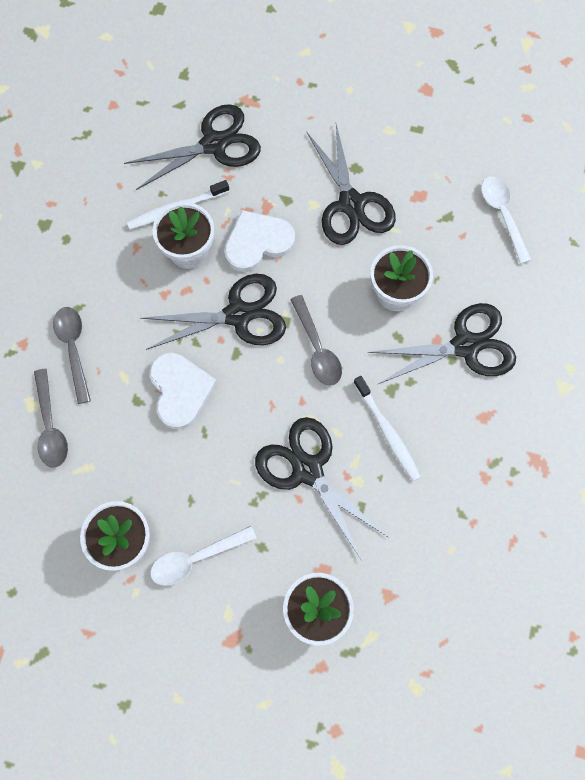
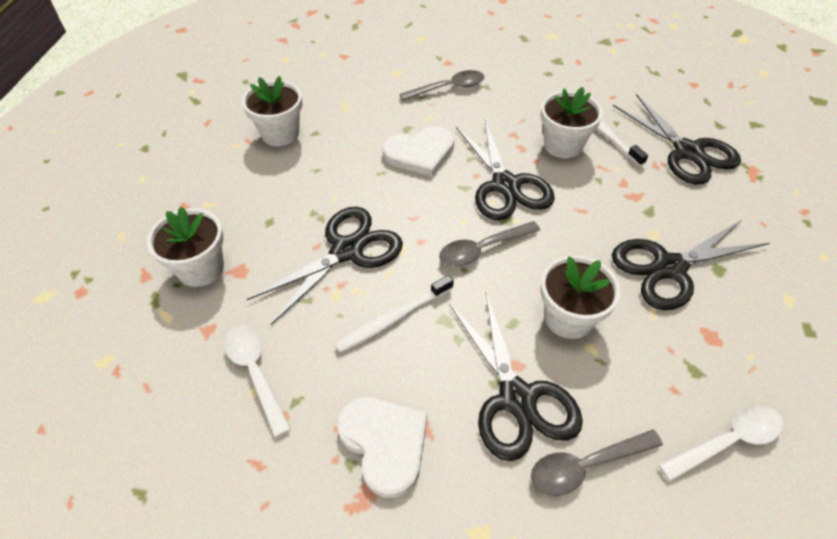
camera: 85 degrees right, 20 degrees down
(51, 426) = (379, 84): grey spoon -> grey spoon (585, 466)
(196, 558) = (262, 178): white spoon -> white spoon (255, 372)
(257, 242) = (590, 192): white heart -> white heart (385, 443)

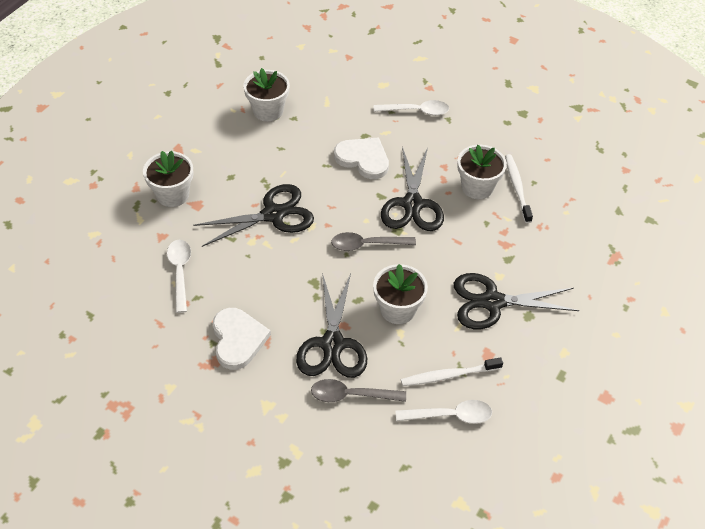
camera: 20 degrees right, 0 degrees up
(393, 319) = (281, 269): white toothbrush -> white toothbrush (448, 375)
(420, 153) = (363, 159): white heart -> white heart turned 150 degrees counterclockwise
(448, 88) = (416, 111): grey spoon -> white spoon
(687, 151) = (574, 224): black scissors -> none

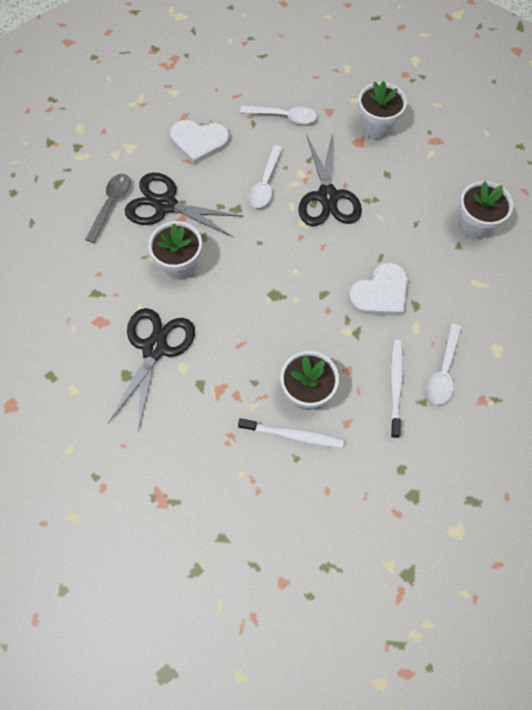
camera: 110 degrees right, 15 degrees up
(367, 244) = (264, 262): grey spoon -> none
(412, 204) = (303, 319): black scissors -> none
(448, 375) = (95, 282): white toothbrush -> white toothbrush (395, 386)
(450, 415) = (57, 269): white spoon -> white spoon (265, 183)

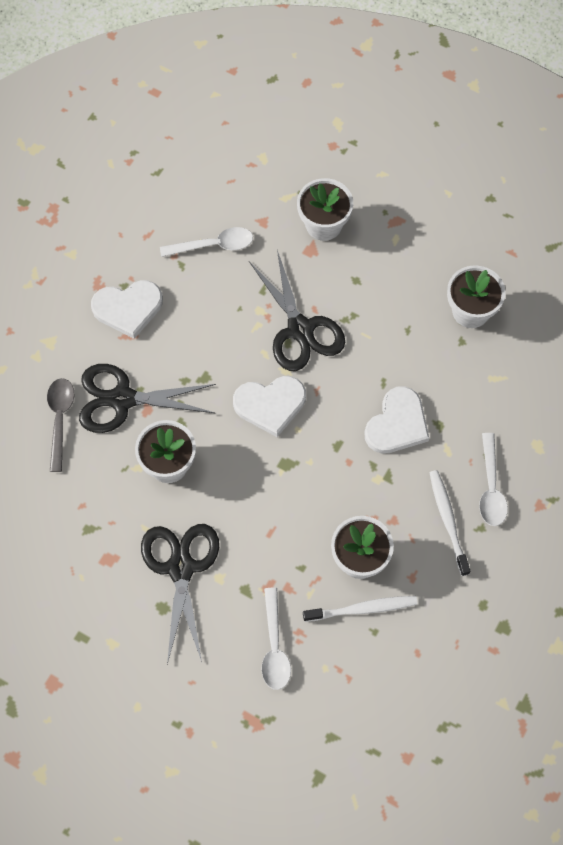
camera: 20 degrees left, 0 degrees up
(265, 183) = (225, 336): white spoon -> white spoon (274, 647)
(280, 245) = (270, 405): none -> white heart

